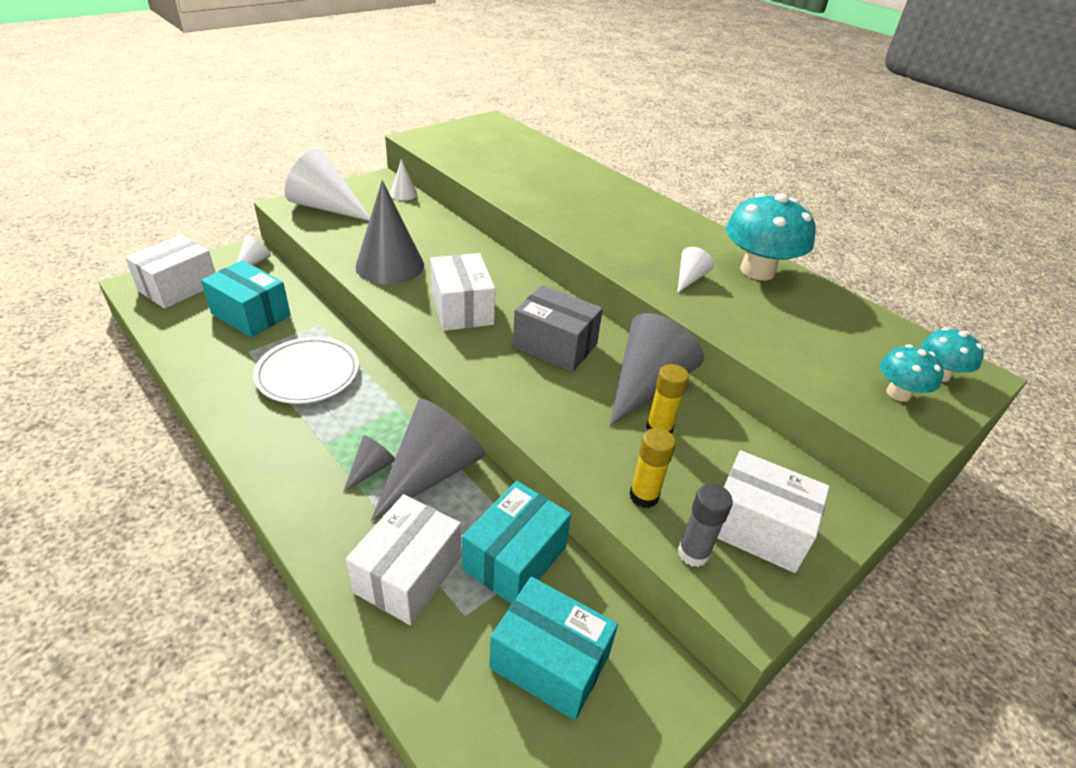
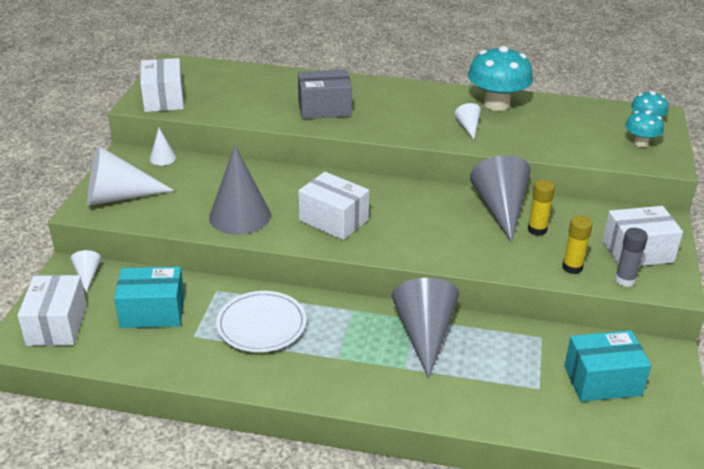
camera: 35 degrees left, 5 degrees down
(371, 469) = (387, 353): grey cone -> none
(408, 574) = (486, 389): white box -> white box (164, 99)
(515, 558) = (527, 347): turquoise box -> none
(555, 345) = (421, 213): grey box -> grey box (324, 108)

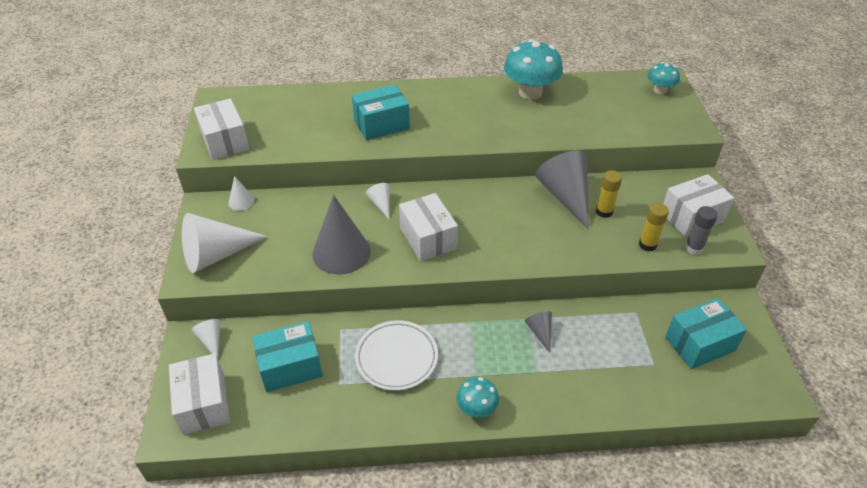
camera: 15 degrees left, 10 degrees up
(324, 108) = (381, 124): grey box -> turquoise box
(333, 220) = (428, 238): white box -> white box turned 45 degrees clockwise
(424, 334) = (540, 332): grey cone -> grey cone, size x0.47
(468, 127) = (516, 122): white cone -> white cone (381, 204)
(640, 143) = (664, 112): turquoise mushroom -> turquoise mushroom (476, 409)

